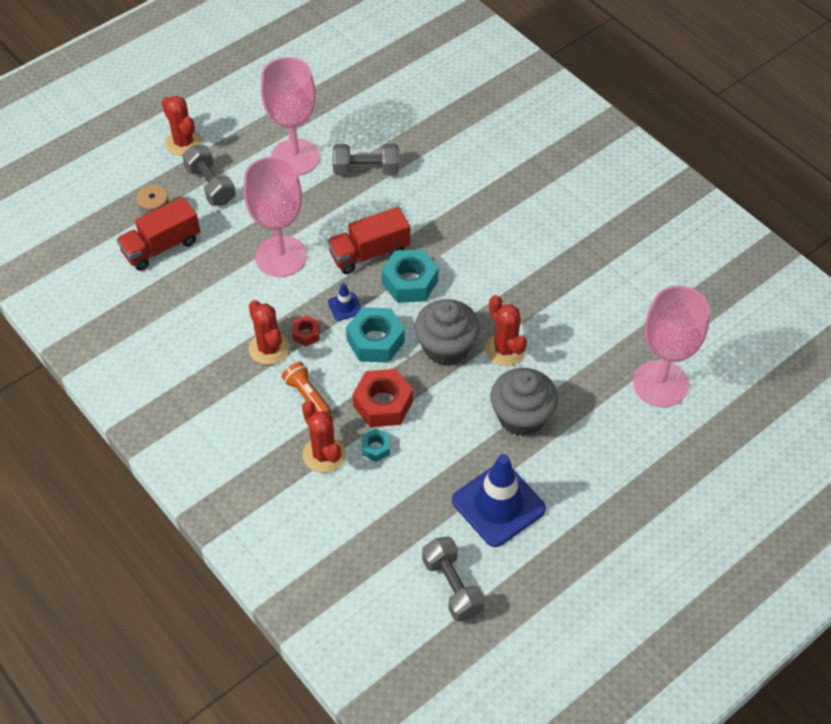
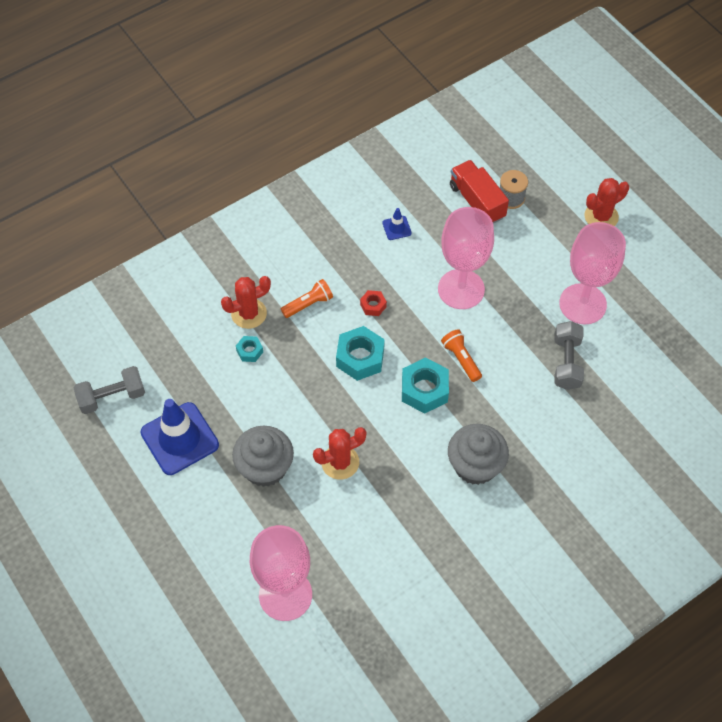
camera: 95 degrees right, 5 degrees up
(210, 185) = (547, 237): grey dumbbell -> none
(269, 348) = (360, 278): red cactus -> none
(345, 307) = (400, 336): blue traffic cone -> blue traffic cone (396, 228)
(369, 253) = (461, 359): red truck -> orange flashlight
(383, 404) = (293, 359): red nut -> none
(446, 347) = (347, 414): grey cupcake -> grey cupcake (475, 465)

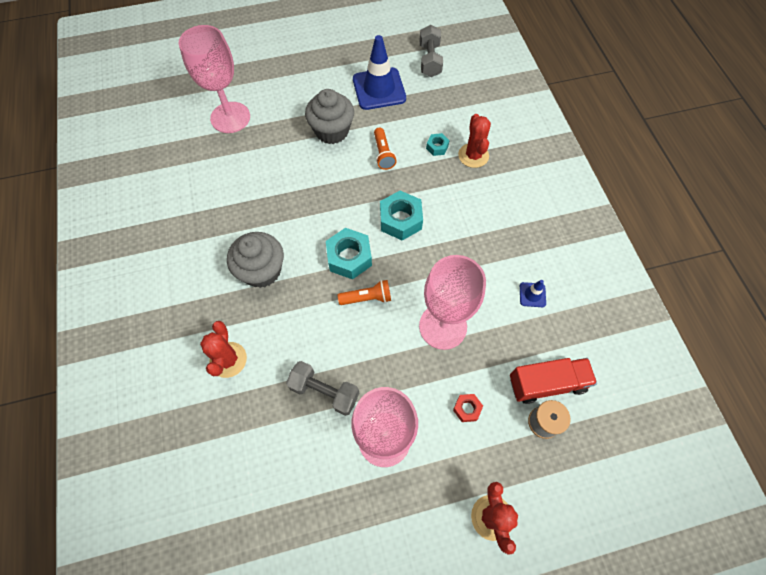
camera: 110 degrees right, 5 degrees up
(308, 304) = (468, 199): orange flashlight -> orange flashlight (383, 154)
(340, 462) = (312, 178): red cactus -> red cactus (228, 360)
(373, 305) = (450, 246): red nut -> red nut (467, 409)

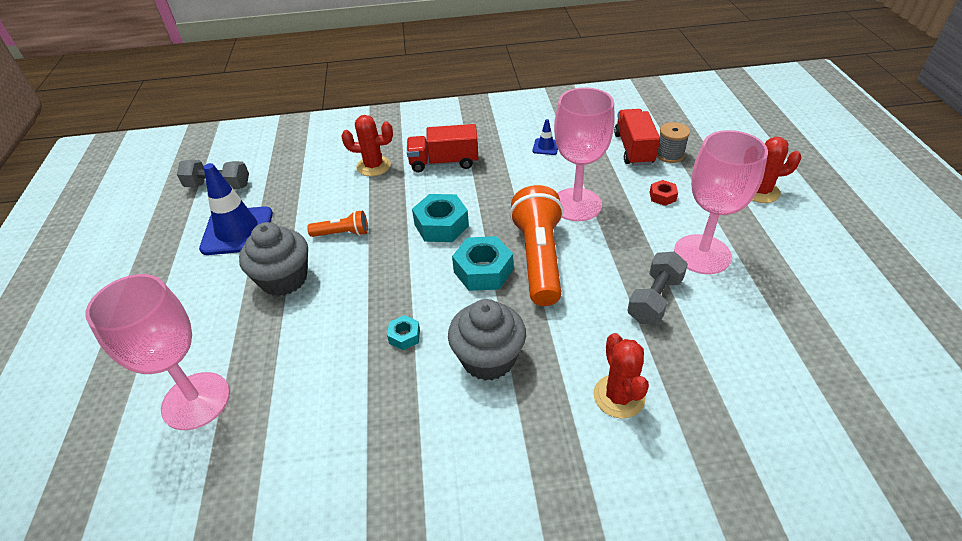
camera: 80 degrees left, 20 degrees down
(228, 360) = (619, 396): red cactus -> red cactus turned 75 degrees clockwise
(367, 298) = (539, 258): orange flashlight -> orange flashlight, size x2.03
(437, 147) = (351, 190): turquoise nut -> turquoise nut (404, 336)
(489, 208) = (444, 162): none -> red truck

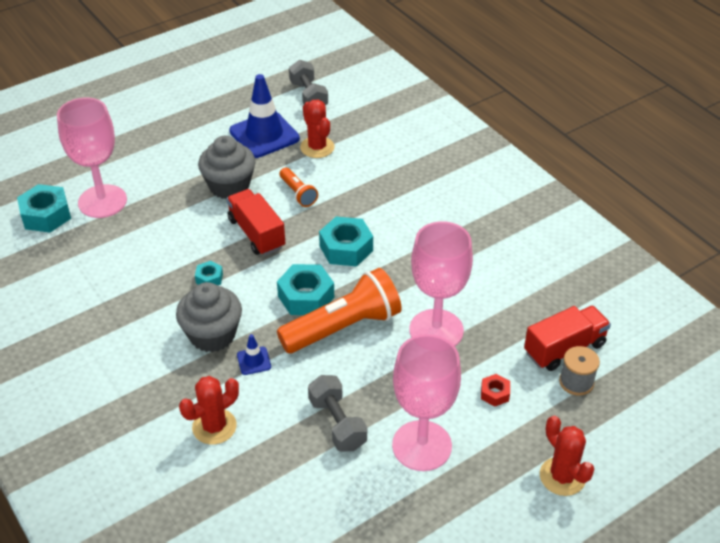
camera: 60 degrees right, 0 degrees up
(160, 473) = (46, 215): none -> turquoise nut
(373, 166) = (397, 171): red cactus -> red cactus (317, 147)
(444, 162) = (436, 214): red truck -> red truck (256, 233)
(545, 147) = (515, 277): blue traffic cone -> blue traffic cone (254, 361)
(655, 299) = (337, 423): grey dumbbell -> grey dumbbell turned 60 degrees clockwise

